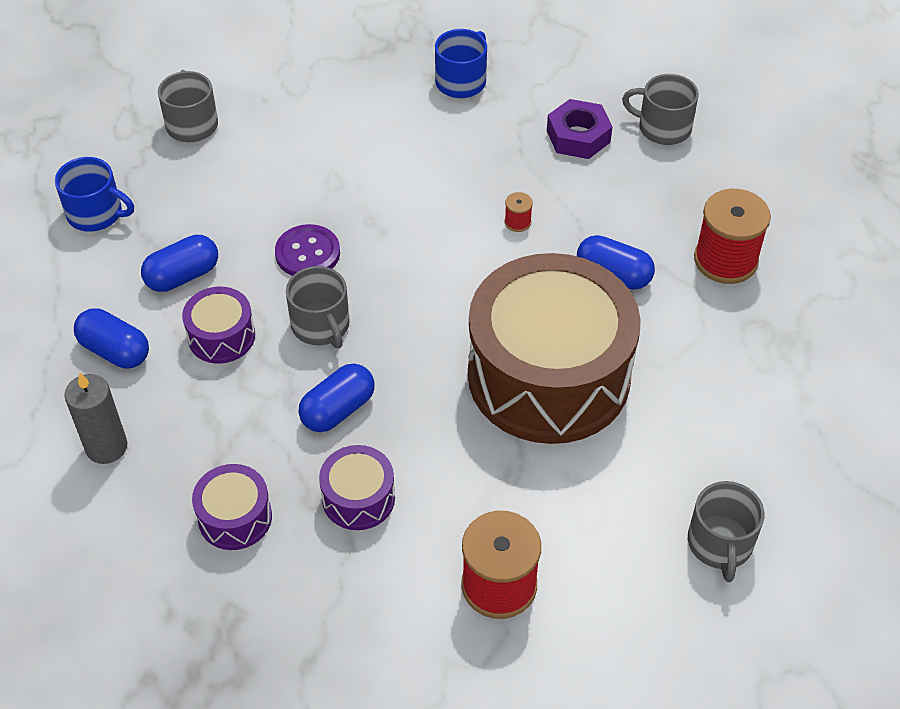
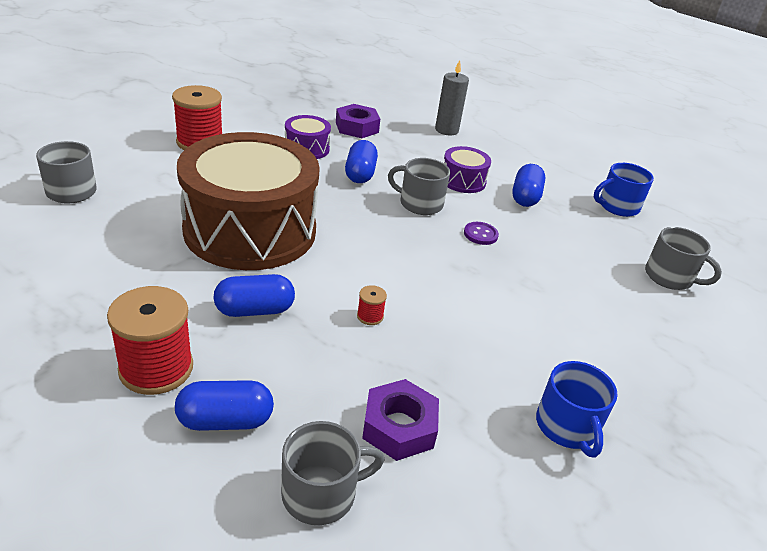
camera: 135 degrees right, 15 degrees down
(115, 351) = (501, 159): blue capsule -> blue capsule (225, 420)
(235, 517) = (357, 127): purple drum -> purple nut
(307, 253) = (480, 234): purple button -> purple button, size x0.66

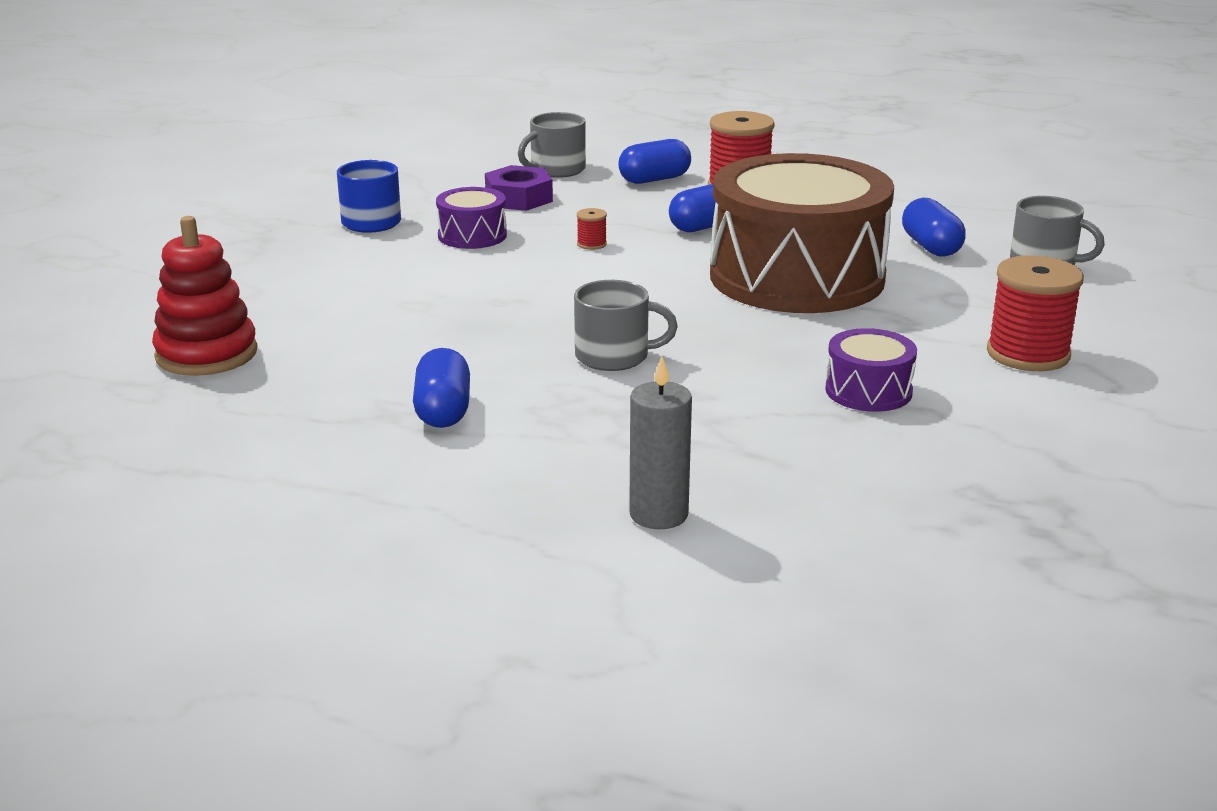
camera: 165 degrees right, 10 degrees down
(357, 127) = (838, 460): purple nut -> none
(360, 174) = (740, 374): blue capsule -> blue capsule (931, 247)
(463, 181) = (565, 410): purple drum -> purple drum (472, 235)
(480, 234) = (502, 340): purple button -> none
(617, 206) = (262, 440): blue mug -> none
(669, 277) = (206, 354): grey mug -> red stacking toy

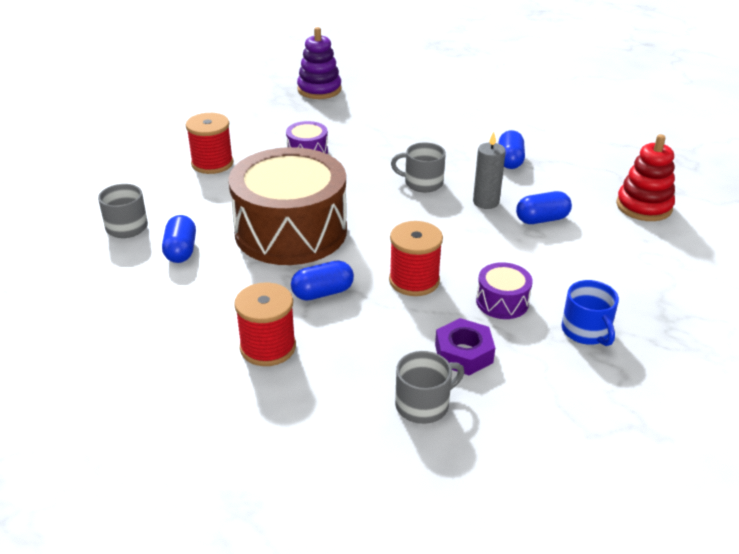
camera: 170 degrees left, 10 degrees up
(591, 244) = (414, 281): red spool -> red spool, size x2.32
(654, 179) = (336, 372): blue capsule -> blue capsule (542, 219)
(658, 514) = (423, 111): grey candle -> grey candle (486, 202)
(975, 556) = (319, 89): none -> purple stacking toy

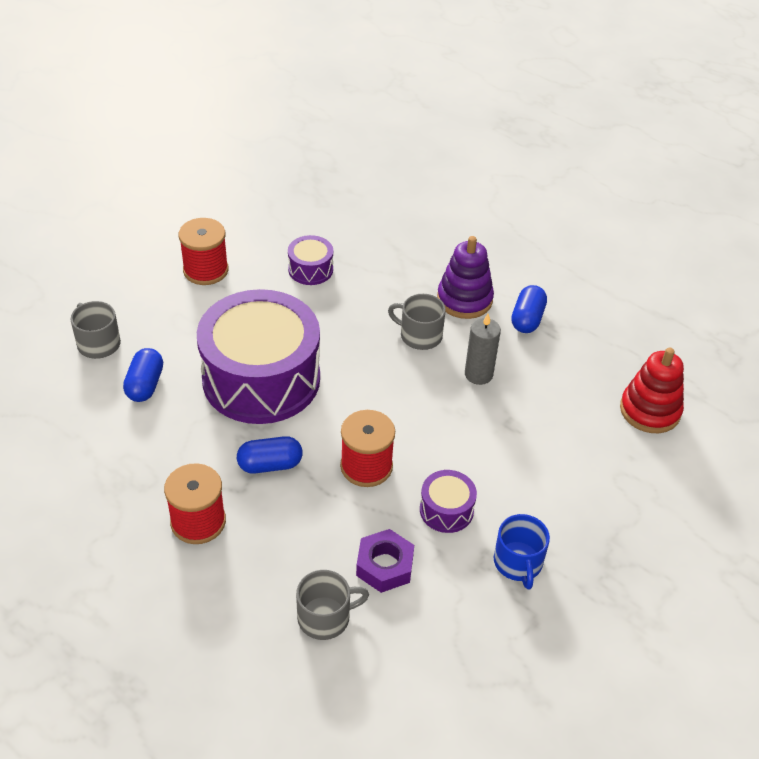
camera: 10 degrees right, 10 degrees up
(291, 231) = (261, 378): brown drum -> purple drum
(319, 89) = (351, 177): purple stacking toy -> purple stacking toy (464, 299)
(542, 219) = (530, 409): blue capsule -> none

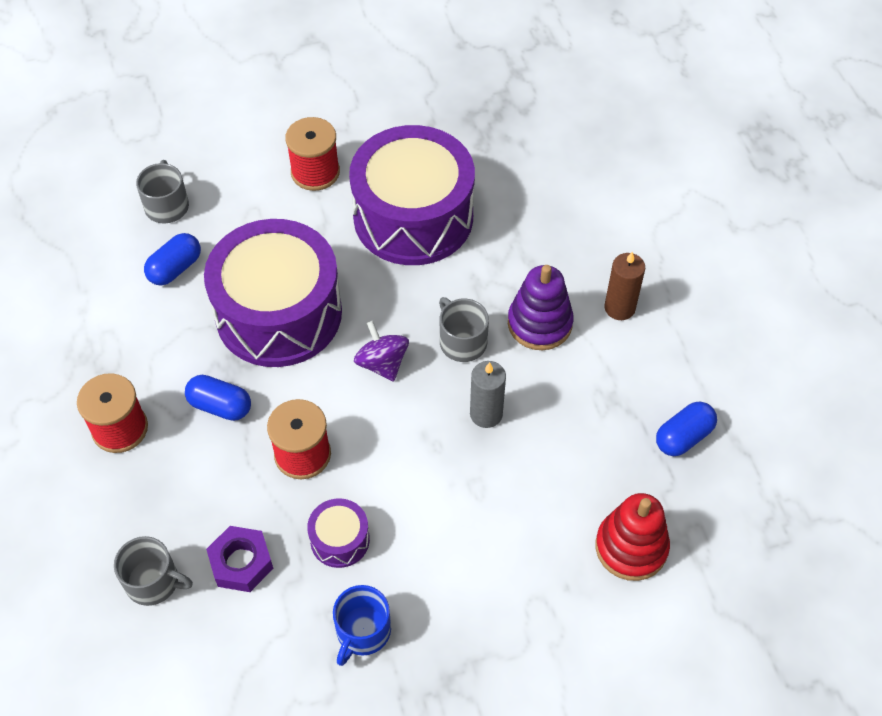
camera: 35 degrees right, 10 degrees up
(310, 269) = (413, 217): purple drum -> purple drum, size x2.38
(373, 376) = (382, 363): none -> purple spinning top
(510, 266) = (619, 308): none -> brown candle
(527, 319) = (587, 377): blue capsule -> blue capsule (683, 437)

